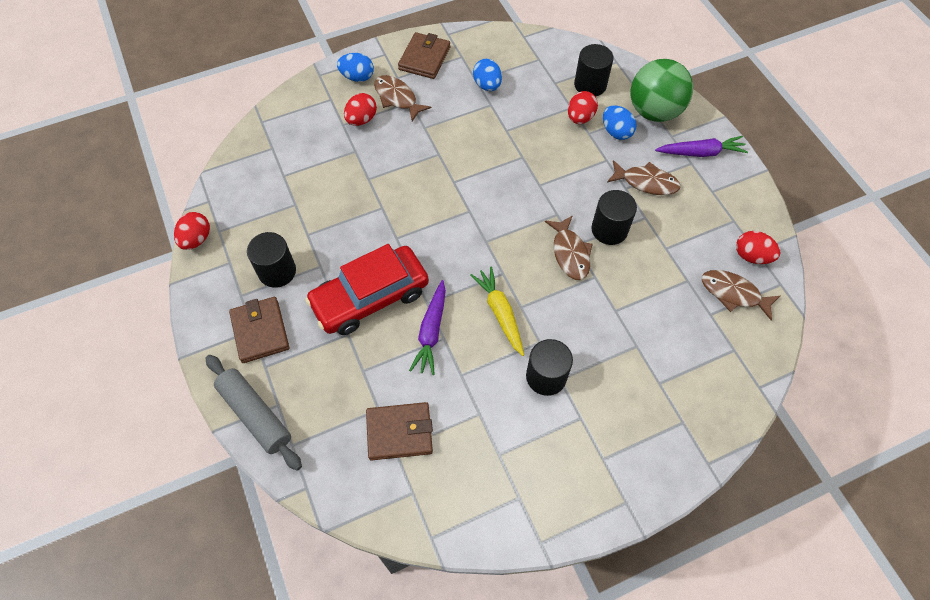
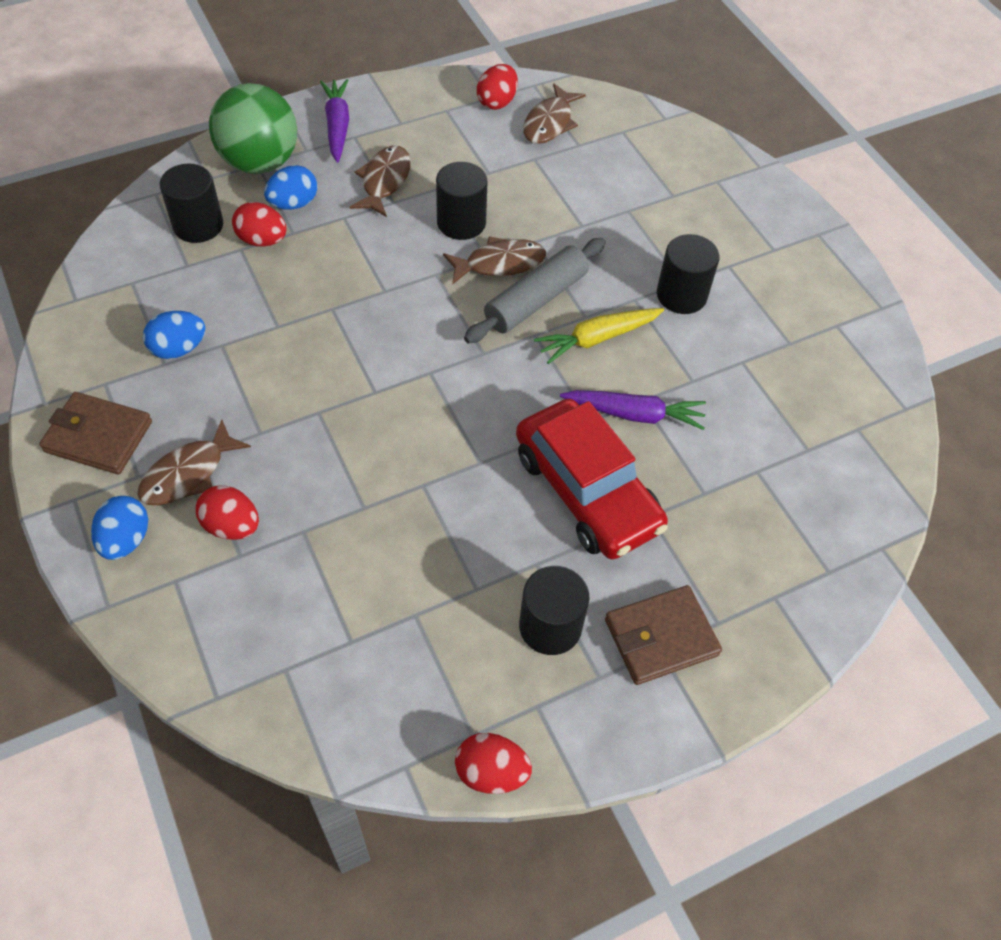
camera: 95 degrees left, 5 degrees down
(255, 415) = (795, 625): grey rolling pin -> grey rolling pin (536, 300)
(399, 432) = (784, 445): brown wallet -> none

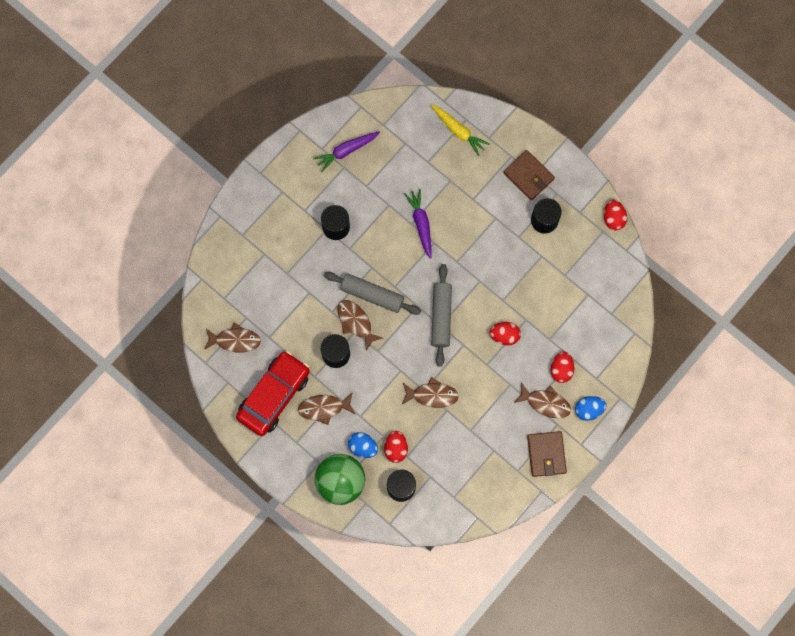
camera: 110 degrees left, 20 degrees up
(179, 348) = (482, 448): blue egg -> none
(316, 316) = (432, 395): none -> brown fish
(337, 126) = (292, 455): purple carrot -> purple carrot (346, 151)
(445, 379) = (441, 316): none -> grey rolling pin
(497, 102) = (230, 376): red egg -> red egg (504, 335)
(587, 491) = (472, 230): red car -> red car (274, 395)
(597, 339) = (383, 257): yellow carrot -> yellow carrot (458, 131)

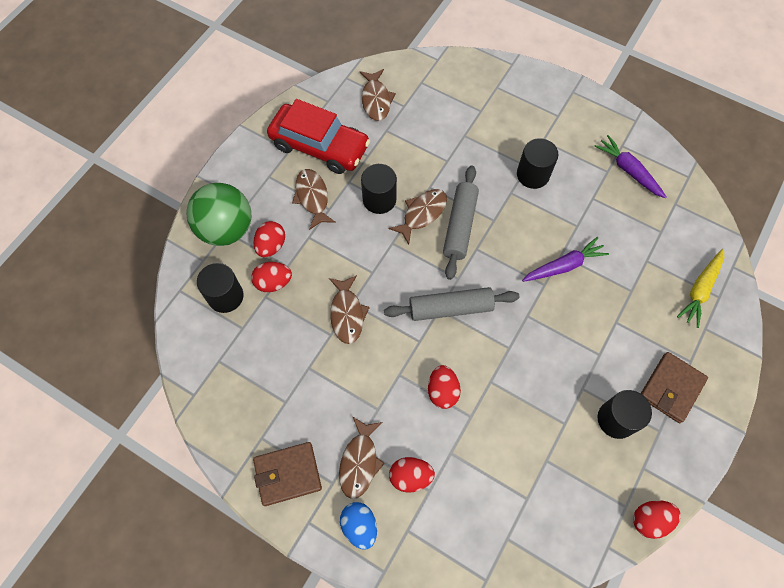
camera: 80 degrees right, 10 degrees down
(363, 447) = (271, 246): blue egg -> red egg

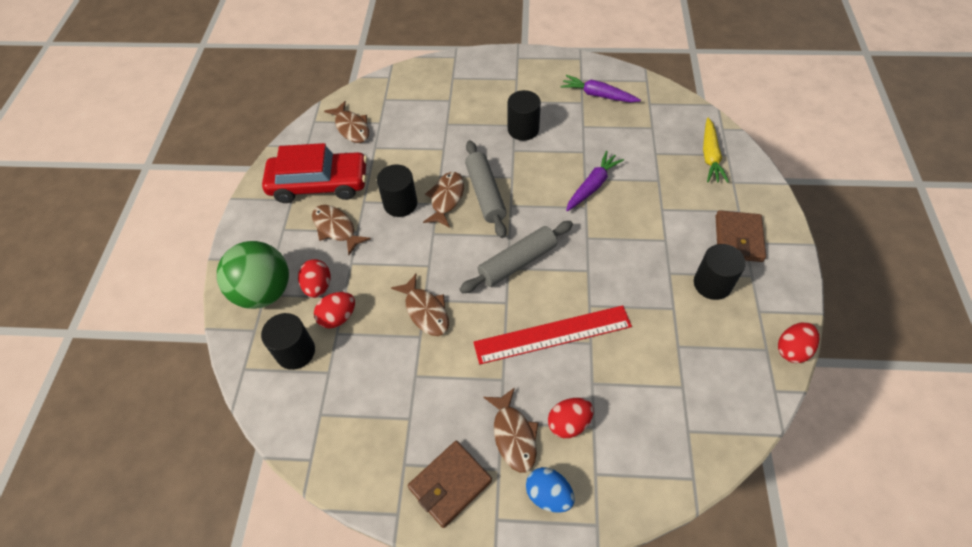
camera: 25 degrees left, 10 degrees down
(442, 391) = (552, 334): red egg -> red ruler

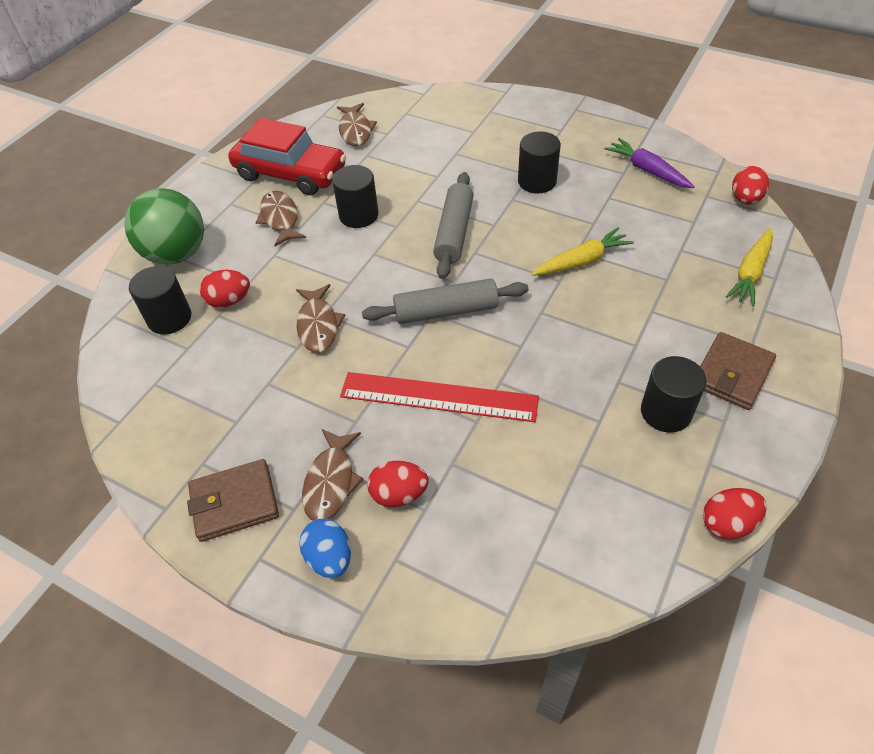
camera: 25 degrees right, 5 degrees down
(318, 286) = (229, 266): red egg -> red egg (745, 199)
(446, 198) = (409, 224): brown fish -> none
(592, 186) = (581, 261): purple carrot -> yellow carrot

